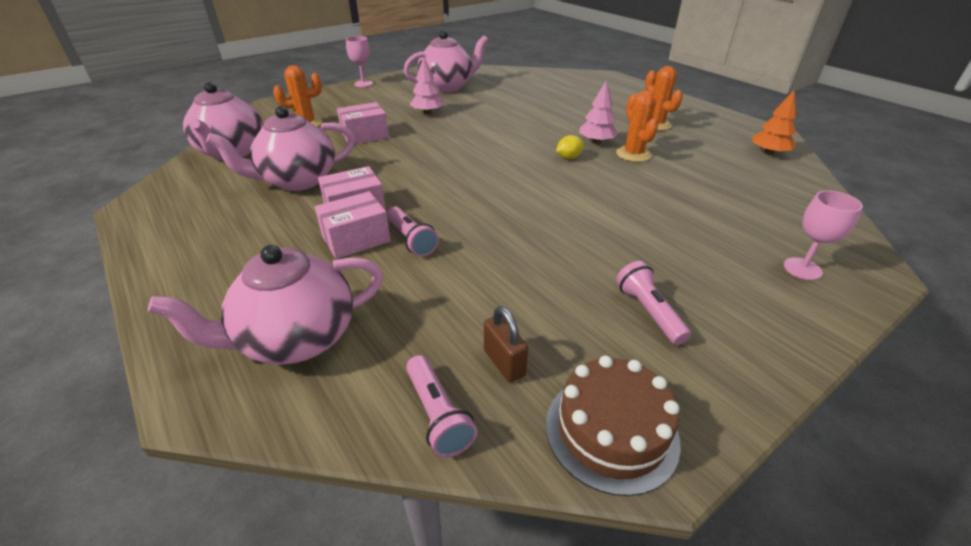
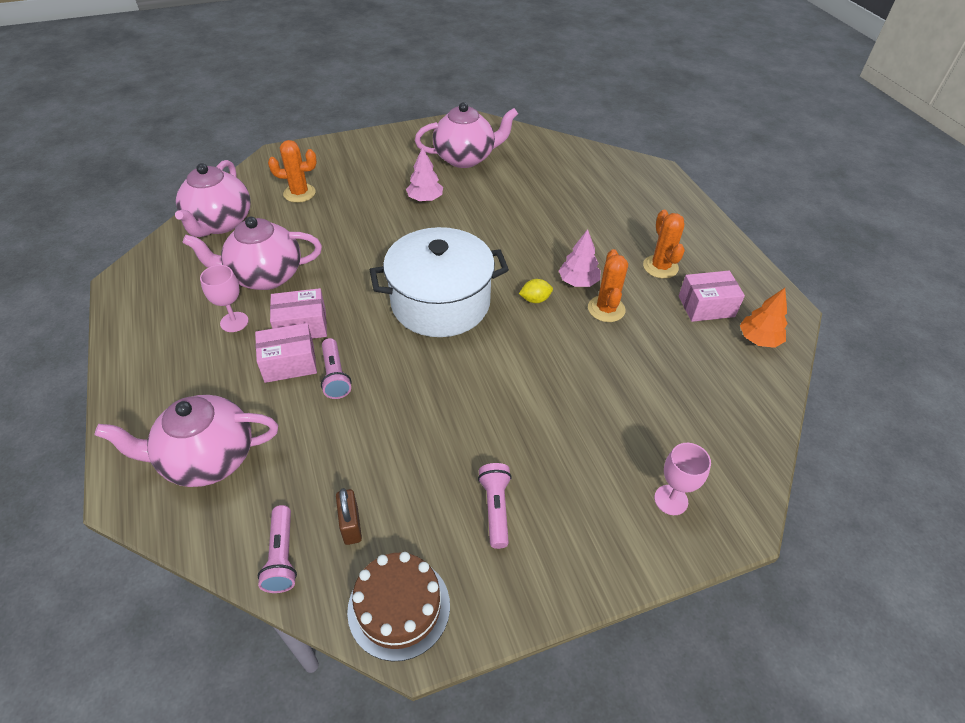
camera: 15 degrees right, 10 degrees up
(363, 84) = (378, 137): pink goblet -> pink goblet (234, 322)
(365, 135) = (349, 223): pink box -> pink box (706, 306)
(485, 172) = (440, 303): none -> white pot

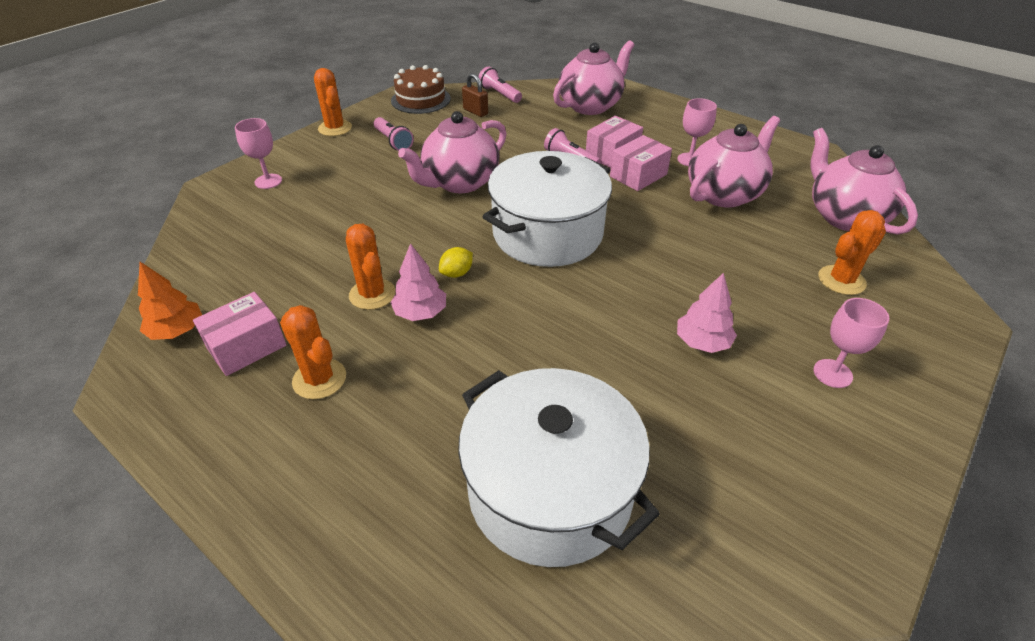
camera: 150 degrees right, 5 degrees down
(381, 164) = (832, 373): none -> pink goblet
(465, 158) = (744, 454): pink teapot -> pink teapot (459, 182)
(558, 587) = (335, 128): none -> orange cactus
(563, 179) = (550, 491): none -> white pot

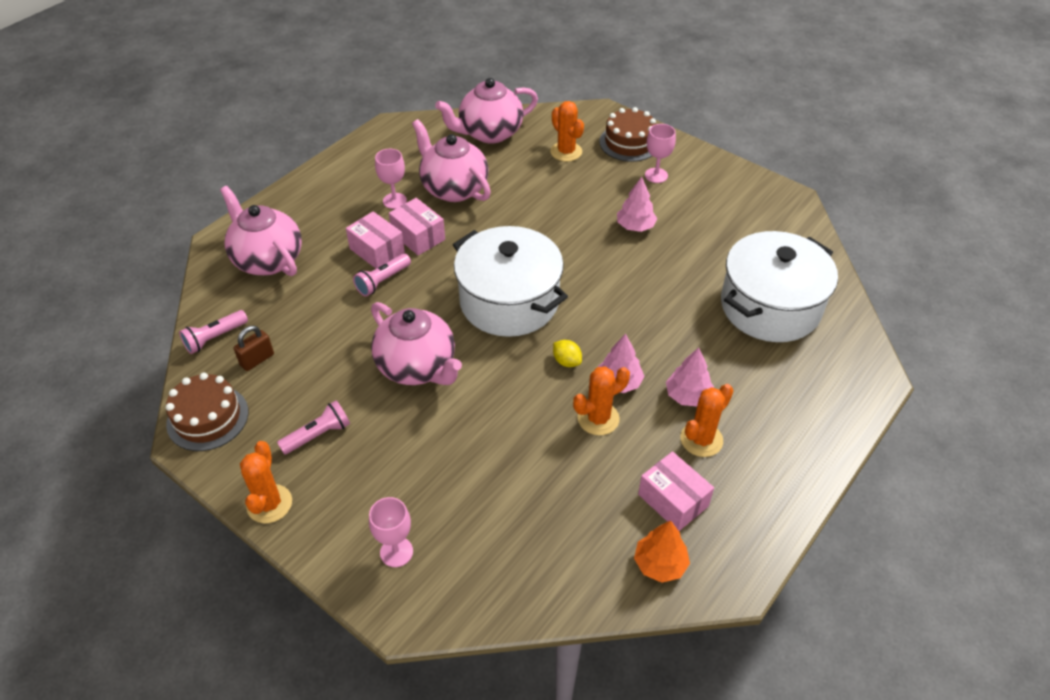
camera: 90 degrees left, 5 degrees up
(335, 128) = (269, 504): orange cactus -> orange cactus turned 60 degrees counterclockwise
(389, 372) = (687, 396): none -> pink tree
(902, 347) = (629, 142): none -> brown cake

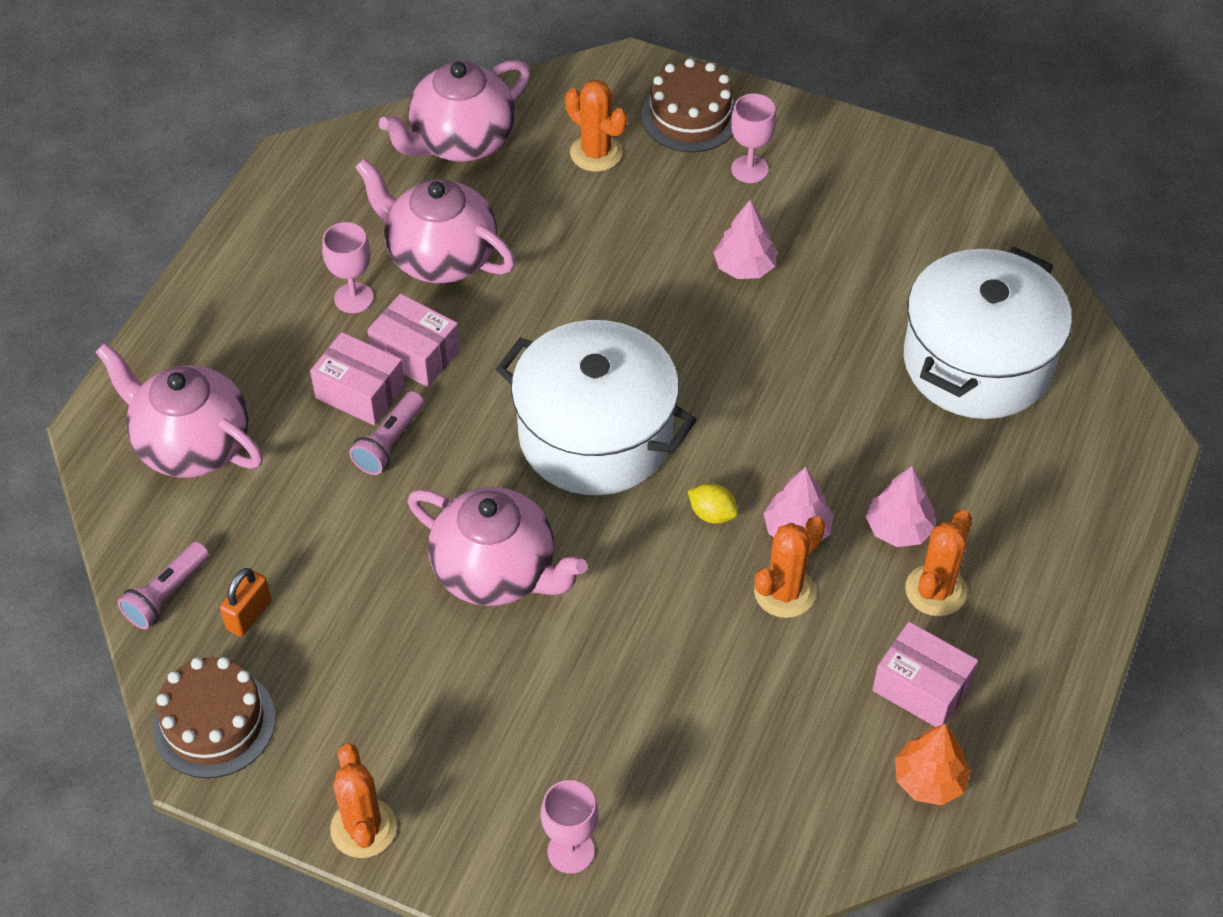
camera: 15 degrees left, 5 degrees up
(257, 360) = (249, 615): brown padlock -> orange padlock
(318, 435) = (391, 710): pink flashlight -> none

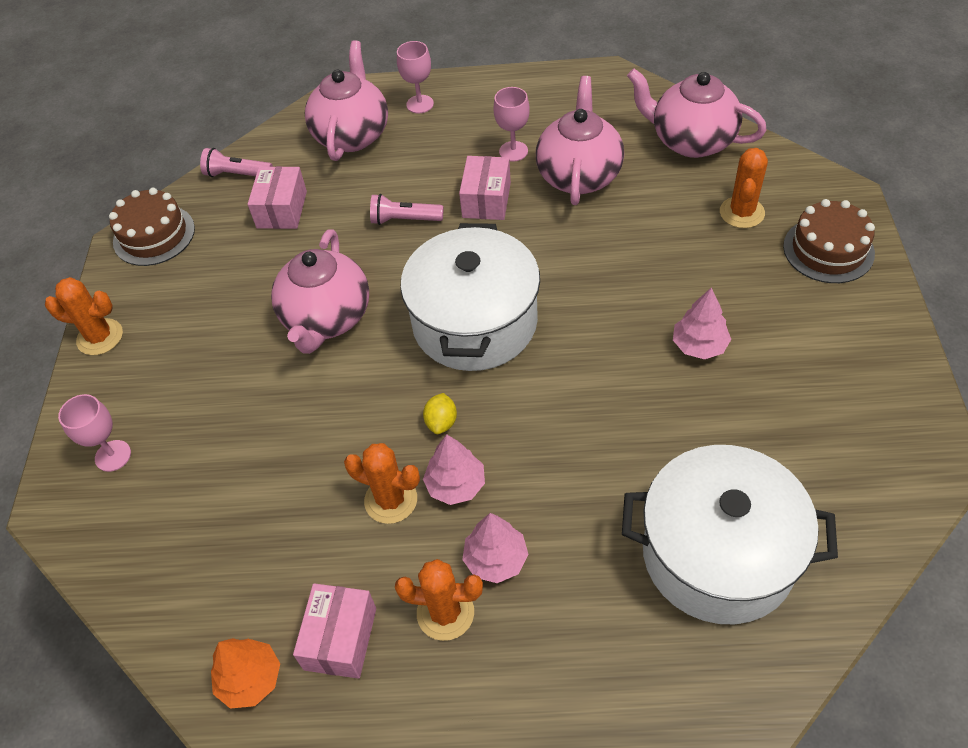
camera: 70 degrees right, 0 degrees up
(249, 615) = (238, 215): orange padlock -> none
(360, 392) = (437, 188): pink box -> pink box (282, 209)
(363, 828) = (100, 337): orange cactus -> orange cactus turned 45 degrees clockwise
(749, 169) = (805, 308): pink goblet -> pink goblet (420, 104)

